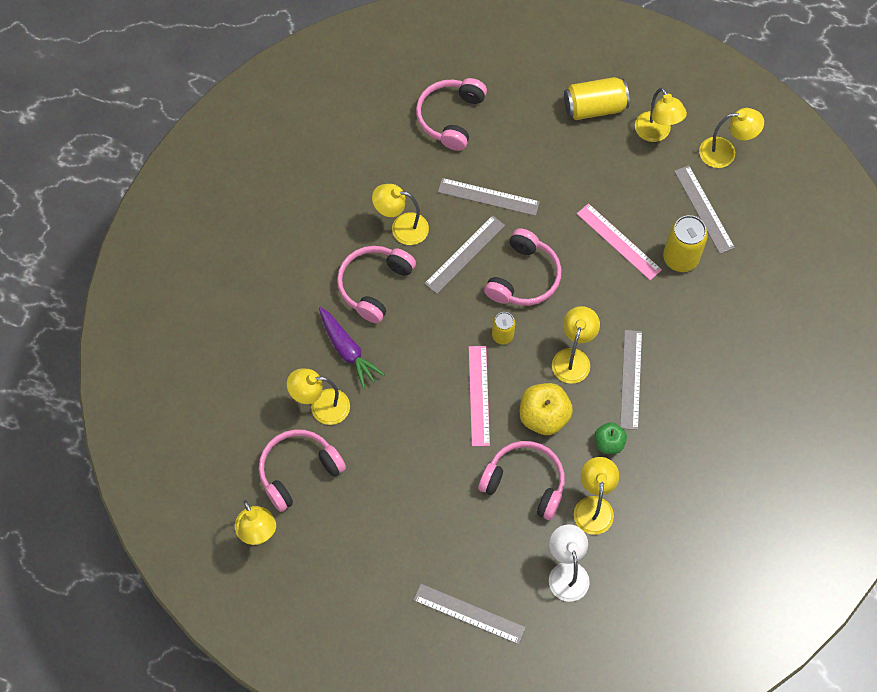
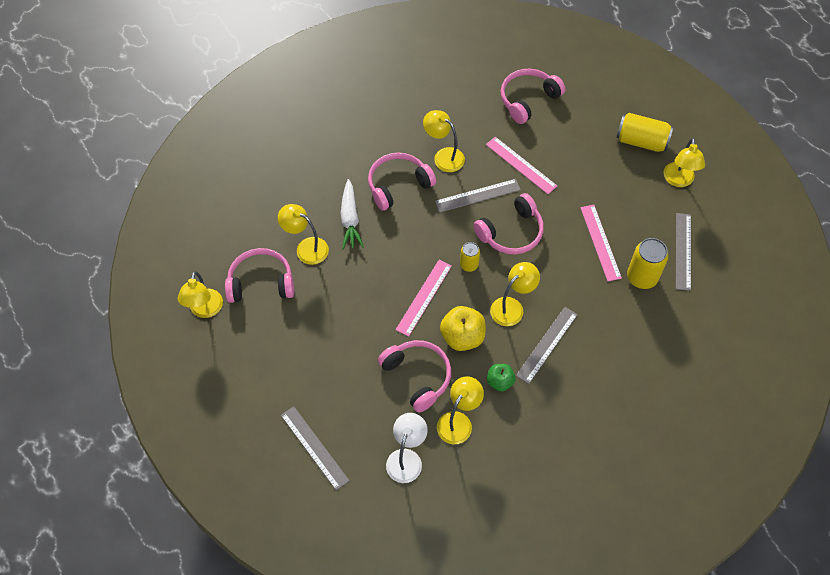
camera: 30 degrees right, 5 degrees down
(347, 350) = (350, 219): purple carrot -> white carrot
(488, 197) = (521, 165): grey ruler -> pink ruler
(725, 152) = (726, 219): yellow lamp -> none

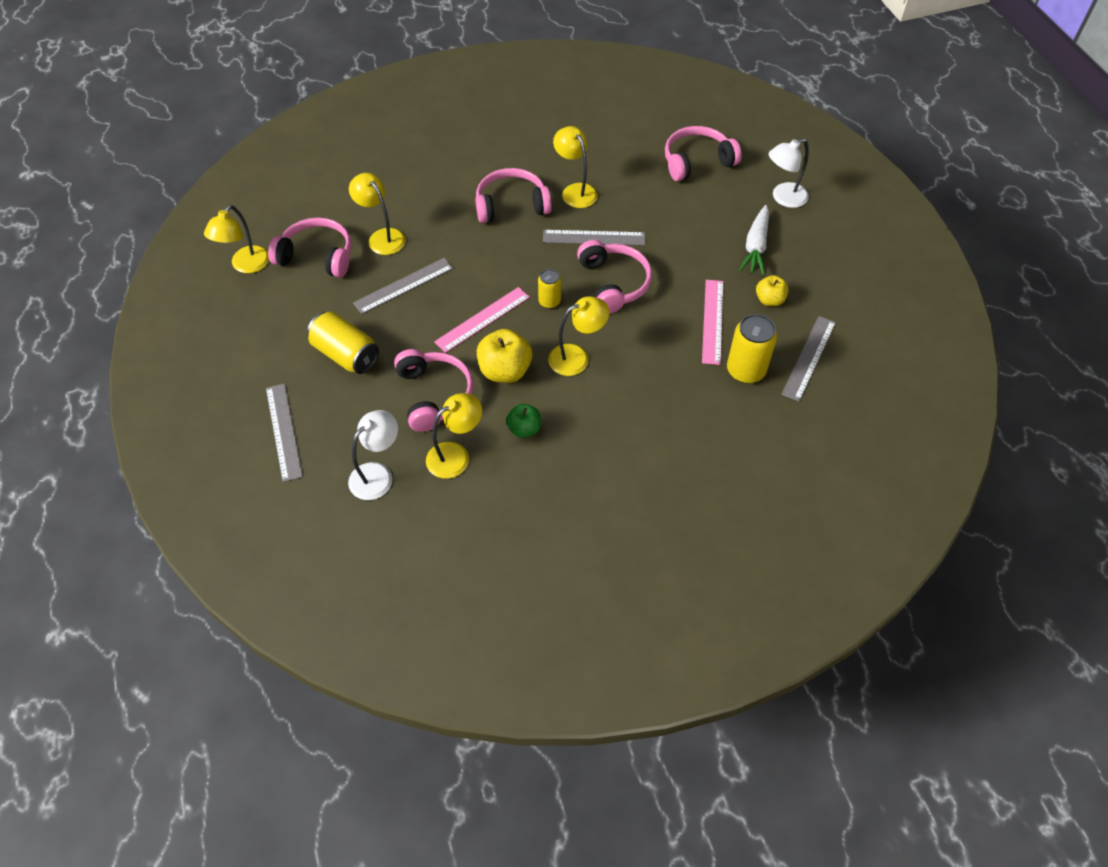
camera: 20 degrees right, 5 degrees down
(350, 219) = (443, 223): white carrot -> white carrot (755, 246)
(511, 232) = (613, 283): pink headphones -> pink headphones turned 90 degrees counterclockwise
(521, 165) = (657, 221): pink ruler -> none
(547, 344) = (598, 407): grey ruler -> grey ruler (404, 285)
(608, 114) = (783, 198): none -> white lamp
(635, 210) = (769, 300): none -> yellow apple
(641, 141) = (810, 234): yellow can -> yellow can (346, 354)
(678, 180) = (837, 284): yellow lamp -> none

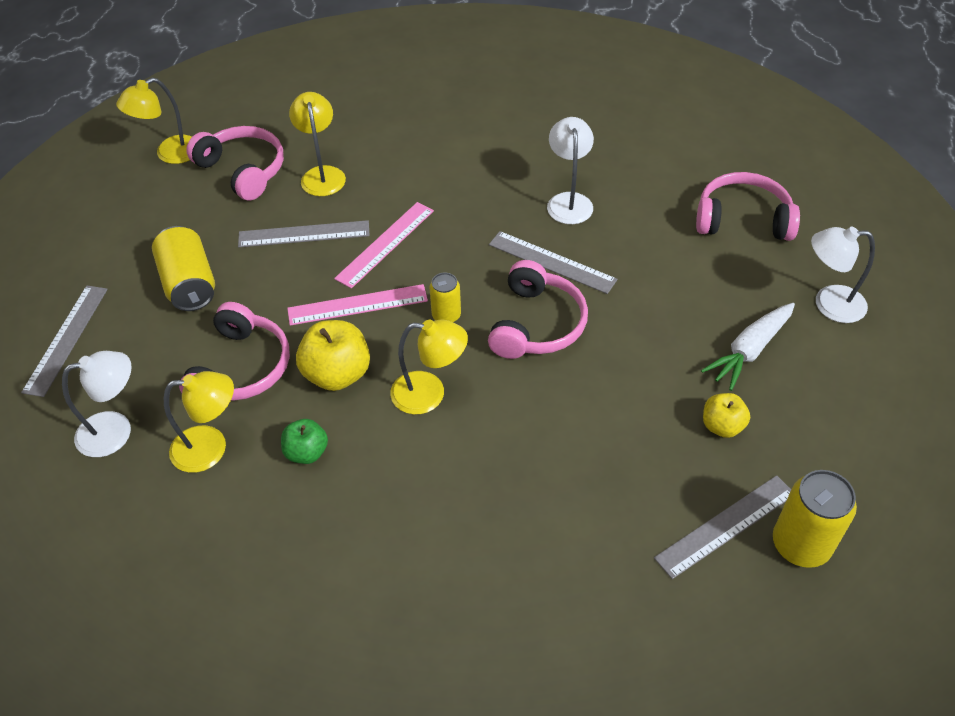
camera: 30 degrees right, 5 degrees down
(511, 205) = (484, 191): pink headphones -> none
(575, 191) = (569, 201): yellow lamp -> white lamp
(712, 321) = (627, 421): pink ruler -> pink ruler (385, 244)
(745, 370) = (627, 504): yellow can -> yellow can (800, 544)

